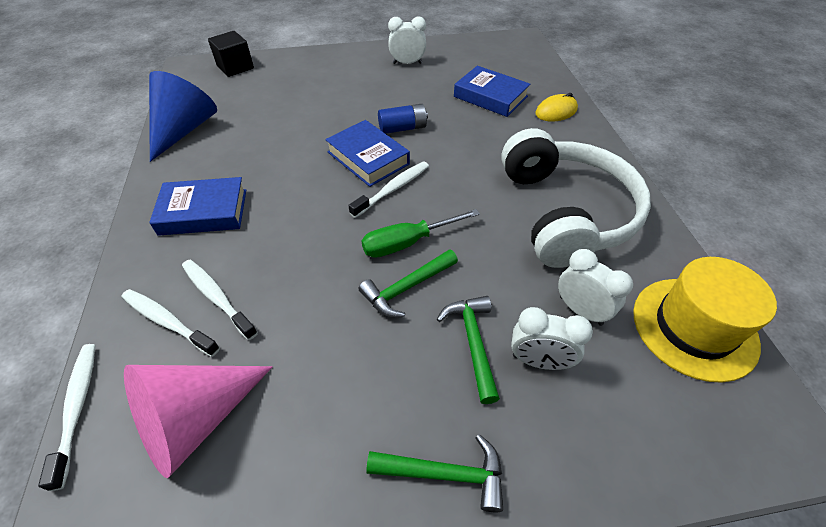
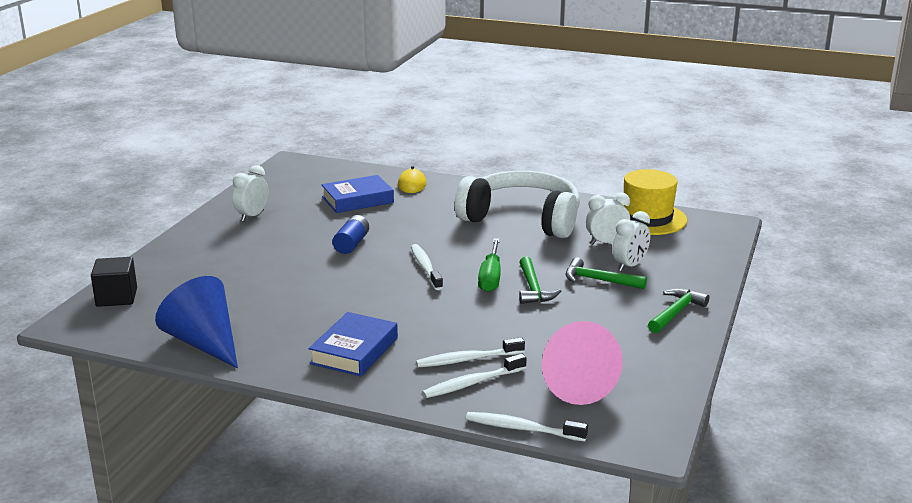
camera: 60 degrees left, 25 degrees down
(368, 158) = (373, 267): blue book -> none

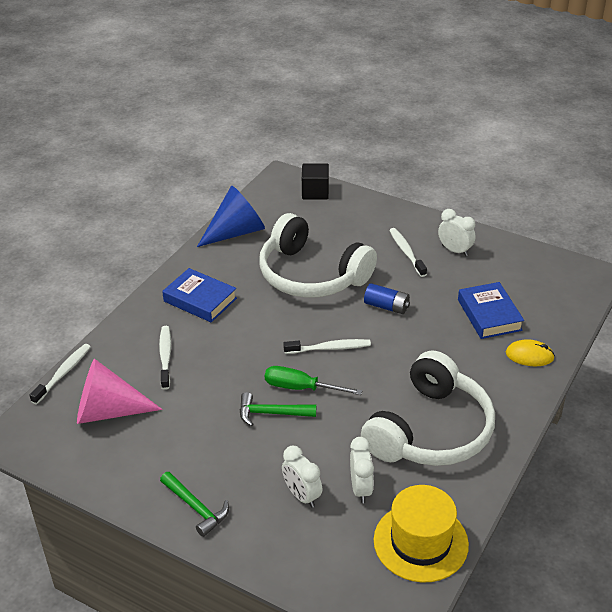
camera: 100 degrees right, 15 degrees up
(298, 286) = (311, 275): none -> white headphones
(472, 383) = (131, 355): white toothbrush -> white toothbrush (406, 252)
(598, 280) = (276, 463): green hammer -> none

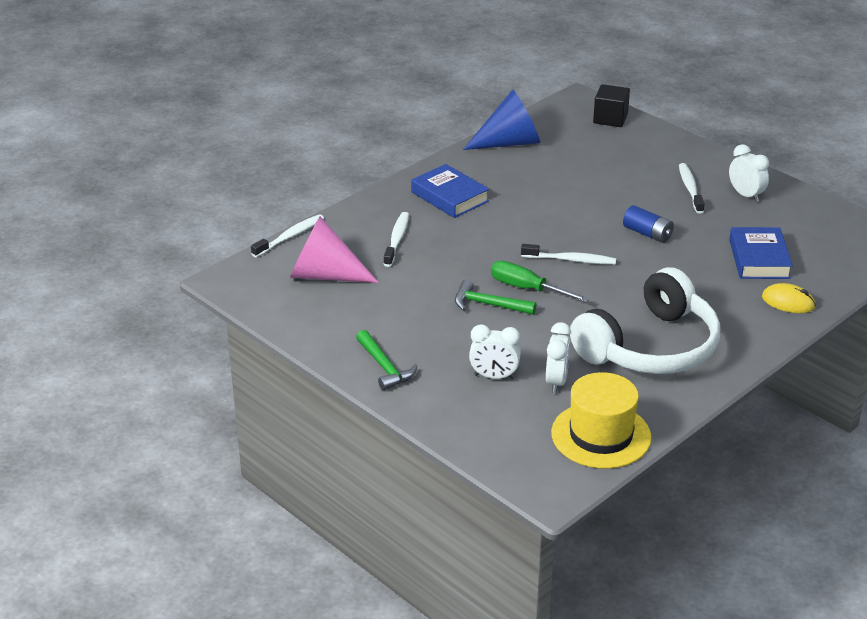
camera: 15 degrees right, 5 degrees down
(302, 495) = (494, 376): white clock -> white clock turned 60 degrees counterclockwise
(311, 275) = (577, 193): white headphones -> none

